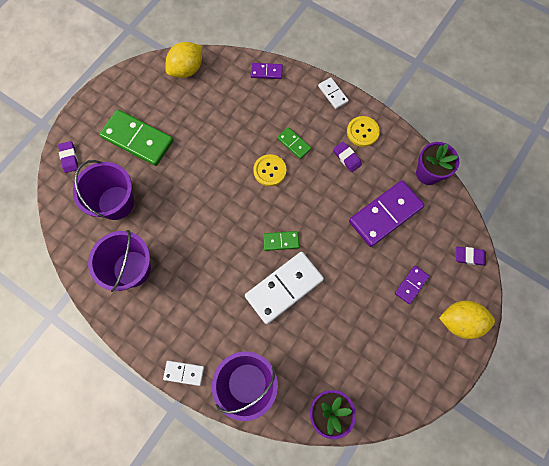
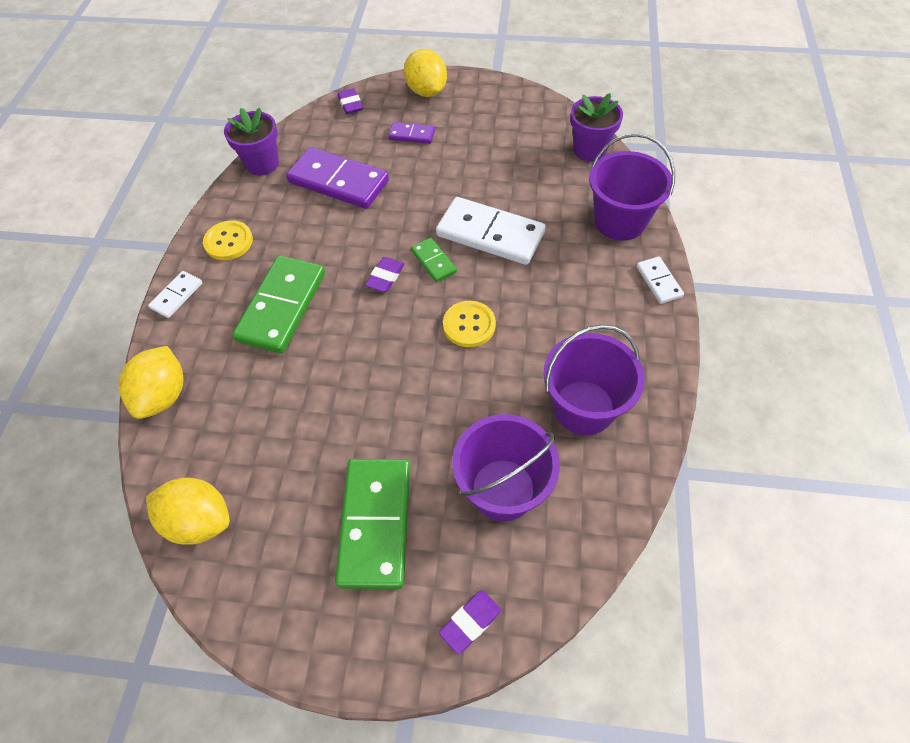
camera: 115 degrees left, 15 degrees down
(266, 72) = (163, 395): purple domino -> yellow lemon
(269, 171) = (339, 316): yellow button -> yellow button (469, 325)
(294, 144) = (281, 306): green domino -> green domino, size x2.03
(347, 158) = (277, 243): purple eraser -> purple eraser (385, 277)

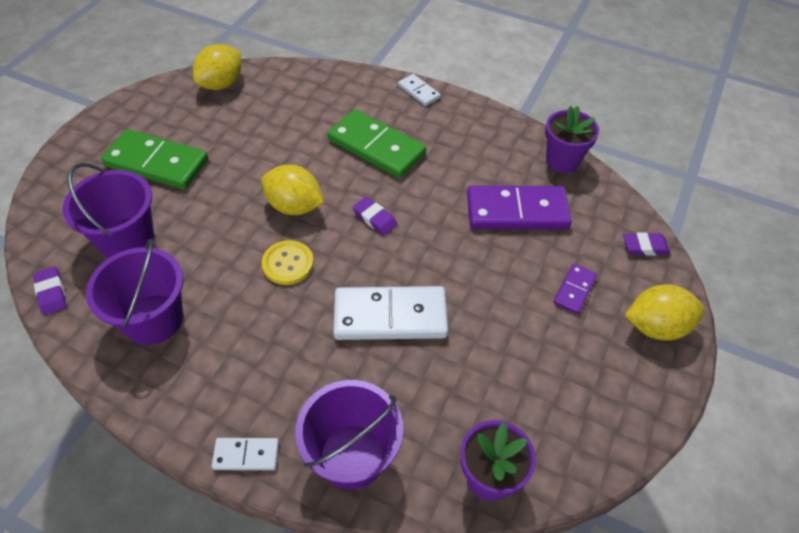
camera: 105 degrees right, 5 degrees down
(163, 395) = (328, 77): yellow lemon -> yellow lemon (294, 206)
(228, 242) = (465, 126): yellow button -> none
(338, 182) = (517, 211): purple domino -> purple domino turned 45 degrees clockwise
(433, 261) = (376, 258): green domino -> none
(470, 622) = (56, 193): purple eraser -> purple eraser (51, 293)
(490, 234) = (390, 316): white domino -> white domino turned 45 degrees clockwise

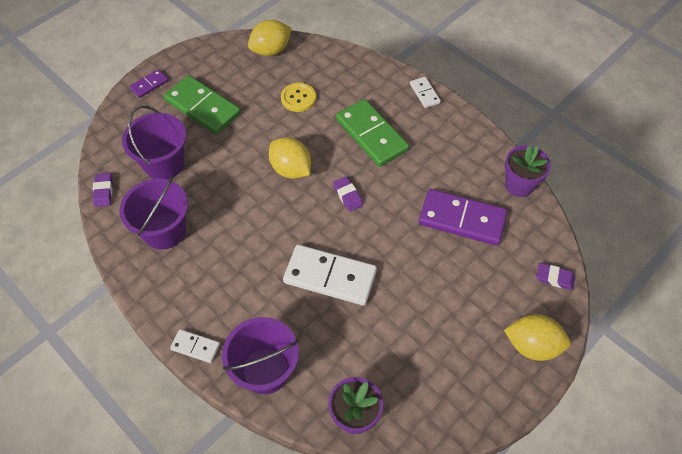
camera: 20 degrees right, 5 degrees up
(288, 264) = (270, 214): yellow button -> yellow button (298, 98)
(574, 290) = (480, 297): purple domino -> purple domino (149, 85)

